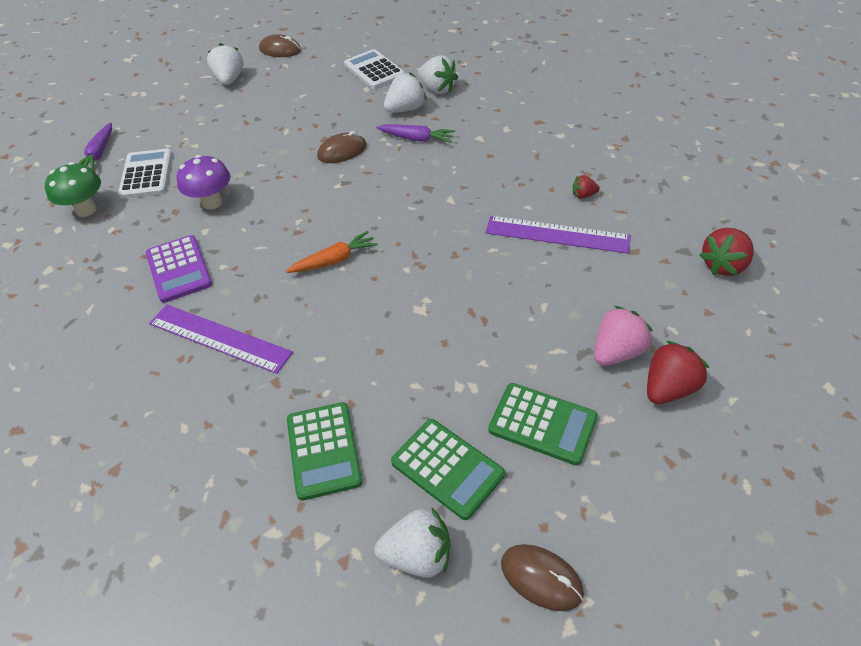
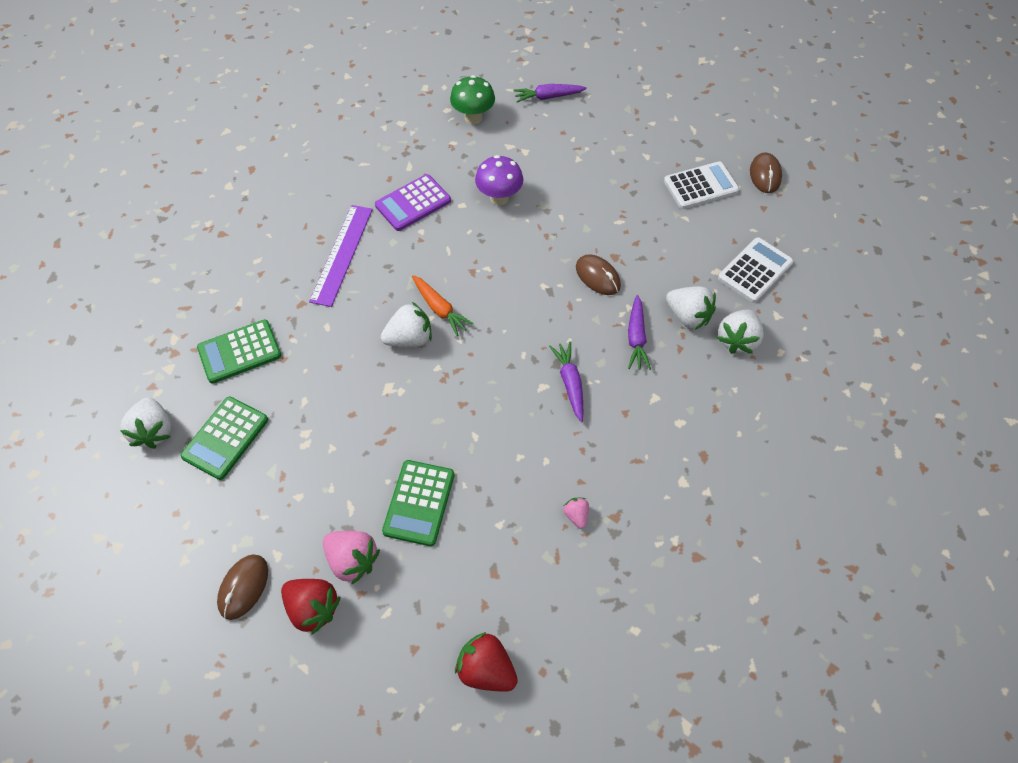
camera: 75 degrees right, 10 degrees up
(146, 174) = (527, 139): white calculator -> white calculator (700, 186)
(229, 80) = (693, 150): white strawberry -> white strawberry (410, 339)
(452, 182) = (570, 383): none -> purple carrot
(541, 578) = (135, 515): brown mouse -> brown mouse (243, 587)
(542, 424) = (269, 503): green calculator -> green calculator (419, 503)
(557, 235) = (506, 494): purple ruler -> none
(583, 195) = (576, 515): red strawberry -> pink strawberry

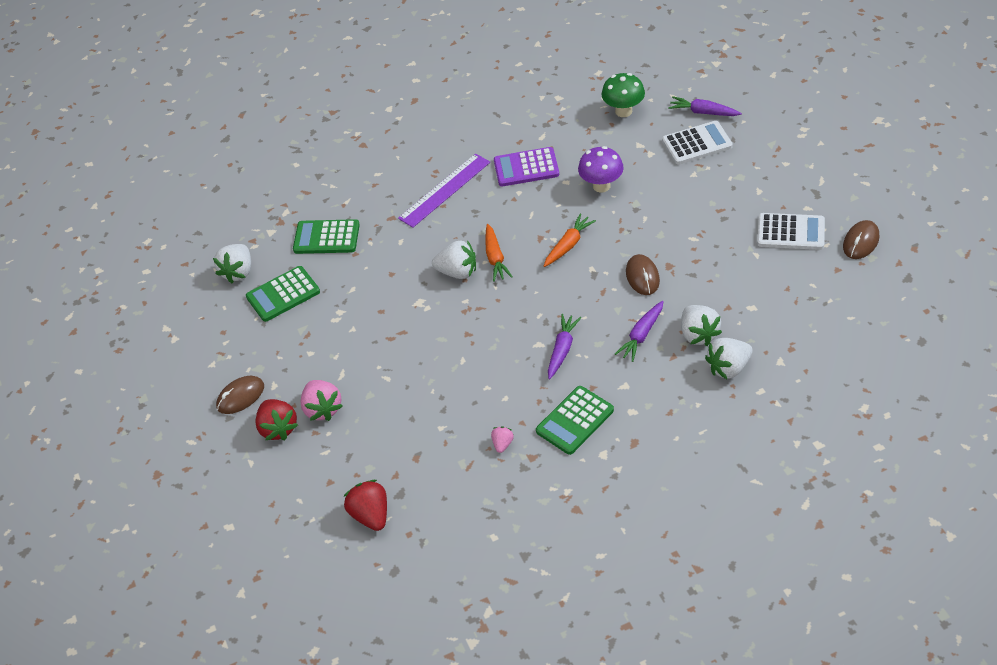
camera: 35 degrees right, 10 degrees down
(419, 503) = (392, 390): green calculator -> green calculator (575, 421)
(505, 269) = (568, 245): none -> orange carrot
(755, 270) = (788, 319): white calculator -> white calculator (697, 143)

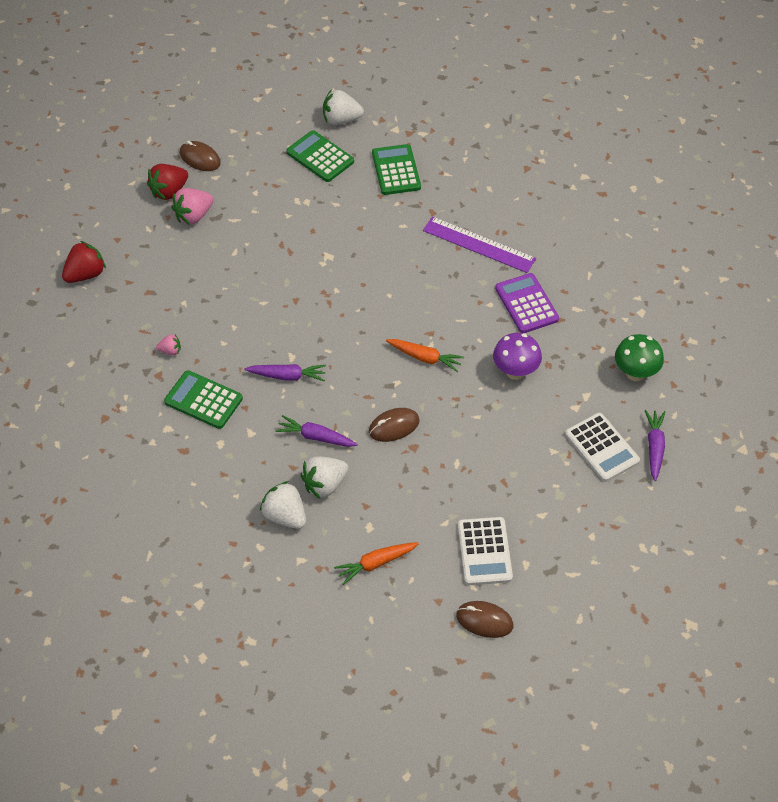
camera: 70 degrees right, 5 degrees up
(457, 272) = (371, 277): white strawberry -> none
(495, 258) = (396, 302): orange carrot -> orange carrot (376, 563)

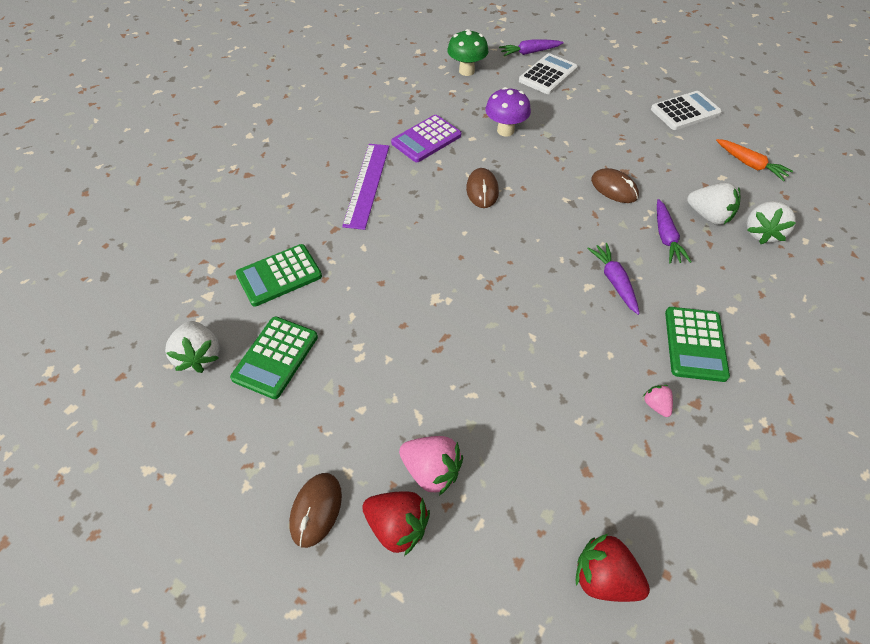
camera: 110 degrees left, 0 degrees up
(425, 358) = (526, 188): orange carrot -> none
(484, 620) = (739, 100): brown mouse -> brown mouse (482, 190)

